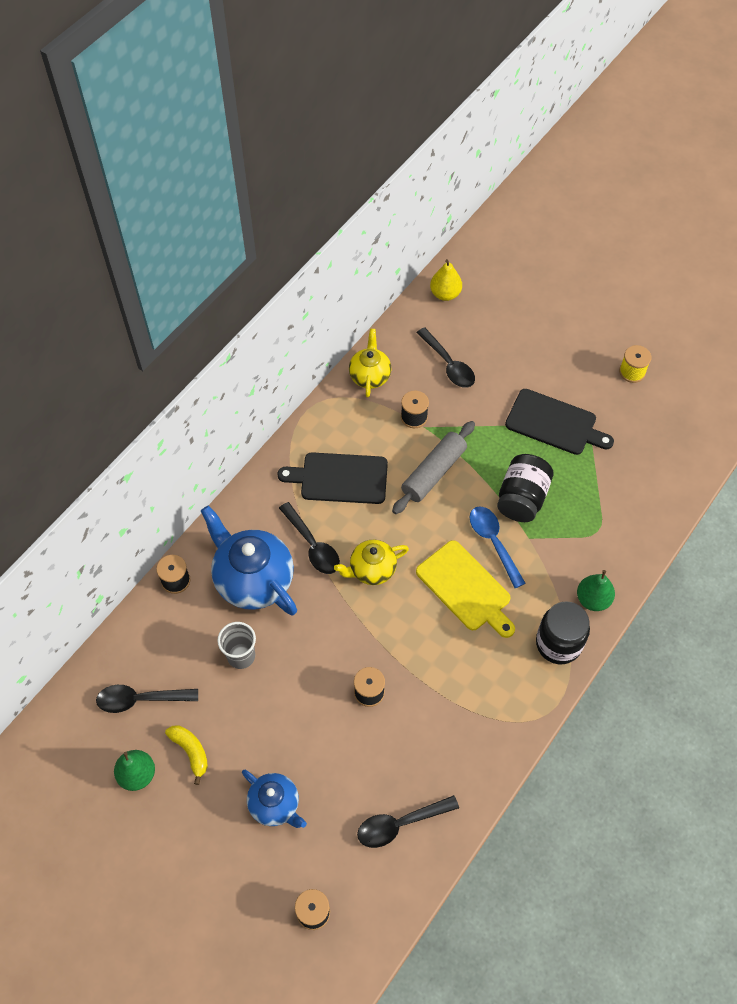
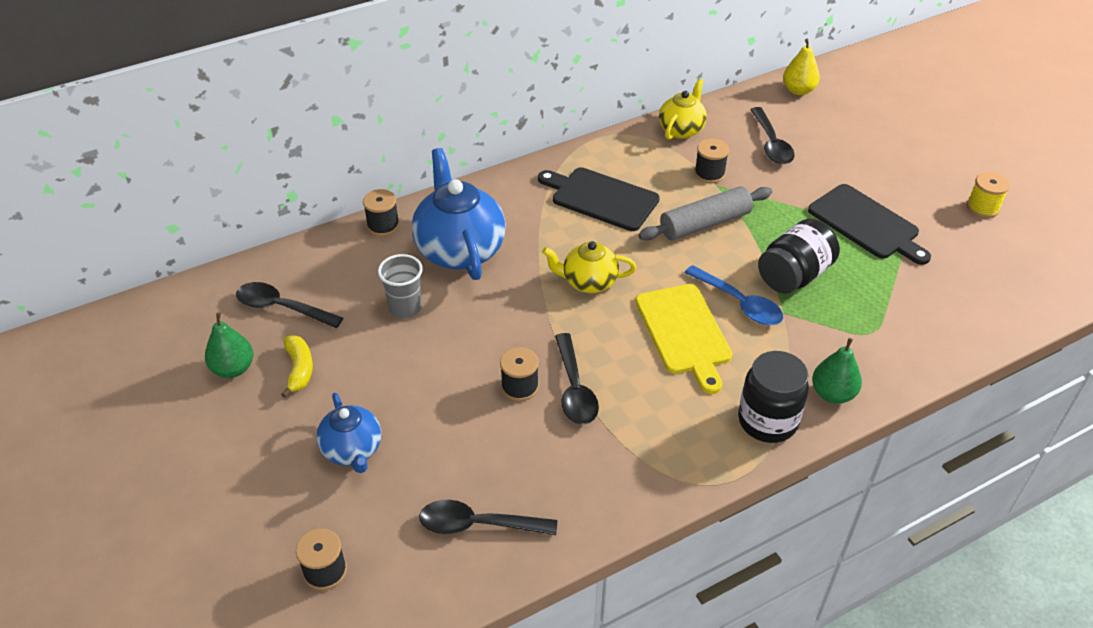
camera: 25 degrees right, 15 degrees down
(312, 545) = (538, 242): black spoon -> black spoon (574, 389)
(493, 542) = (739, 303): blue spoon -> blue spoon turned 135 degrees clockwise

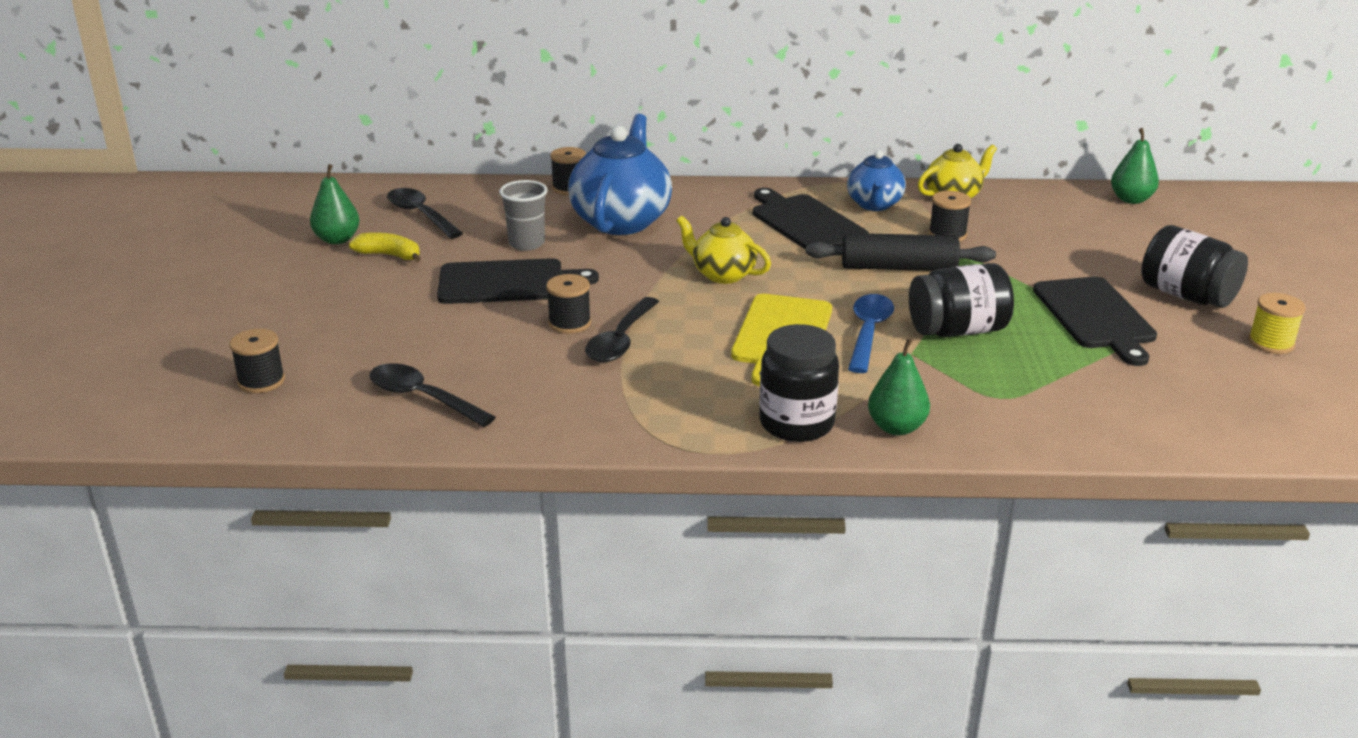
camera: 30 degrees right, 15 degrees down
(299, 369) = (389, 255): yellow banana -> yellow banana turned 90 degrees counterclockwise
(352, 450) = (373, 317): blue teapot -> blue teapot (874, 205)
(429, 361) = (507, 282): none -> black cutting board
(705, 224) = (898, 268): grey rolling pin -> black rolling pin
(739, 303) = (868, 332): blue spoon -> blue spoon turned 150 degrees counterclockwise
(771, 144) = (1048, 230): black spoon -> none
(798, 90) = (1131, 200): yellow pear -> green pear
(903, 179) = (1187, 295): none -> black jar

